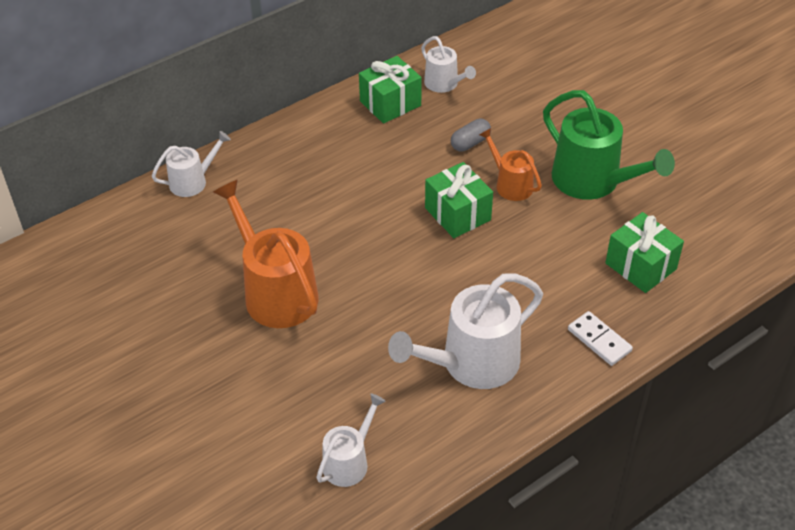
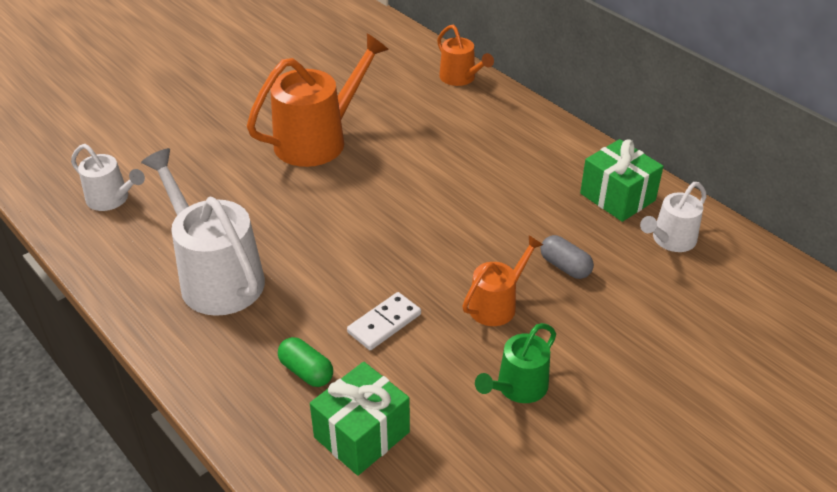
camera: 85 degrees right, 5 degrees down
(192, 181) = (460, 78): white watering can -> orange watering can
(457, 214) = (439, 259): green gift -> none
(582, 298) = (306, 371): none -> green capsule
(592, 181) = (518, 387): green watering can -> green watering can, size x0.55
(599, 340) = (238, 386): white domino -> white domino (384, 323)

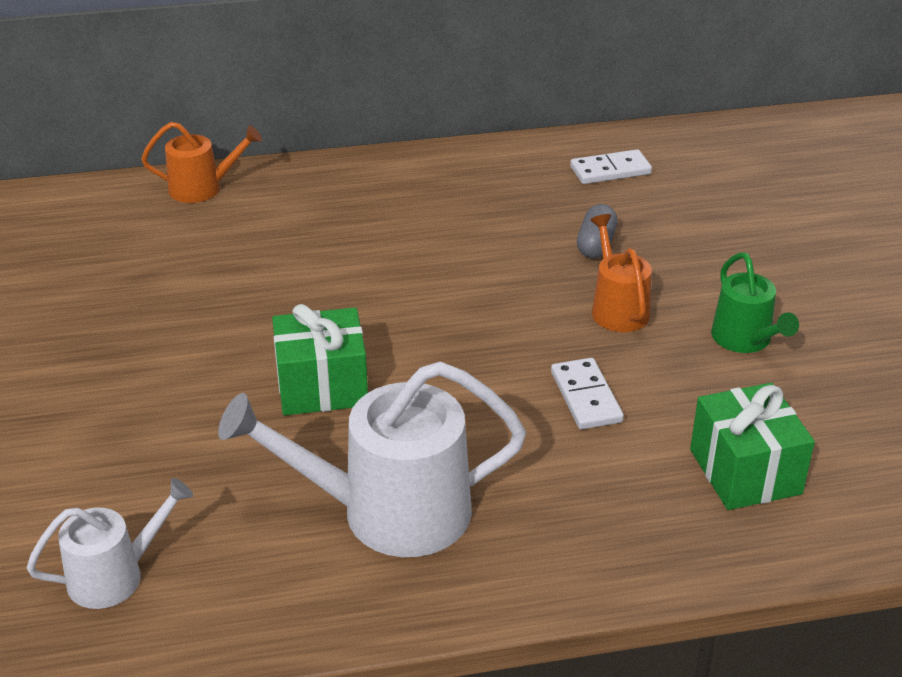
camera: 60 degrees left, 5 degrees down
(306, 371) = (620, 484): green capsule -> none
(318, 140) = (197, 337): orange watering can -> none
(565, 266) = (596, 245): grey capsule -> grey capsule turned 60 degrees counterclockwise
(617, 197) = (520, 173): green gift -> green gift (322, 386)
(670, 240) = (610, 170): white watering can -> white domino

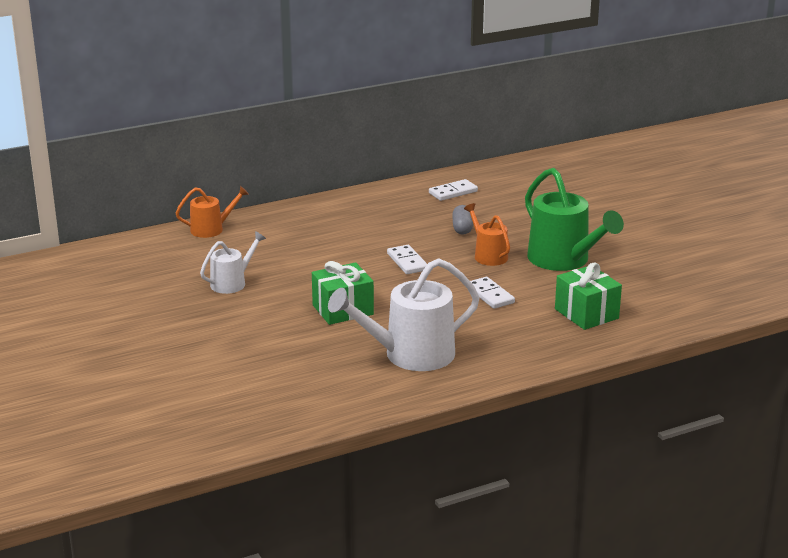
camera: 15 degrees left, 10 degrees down
(115, 576) = (280, 399): white watering can -> white watering can (232, 283)
(475, 301) = (407, 262): none -> white domino
(745, 340) = (563, 260): green watering can -> green watering can, size x1.81

